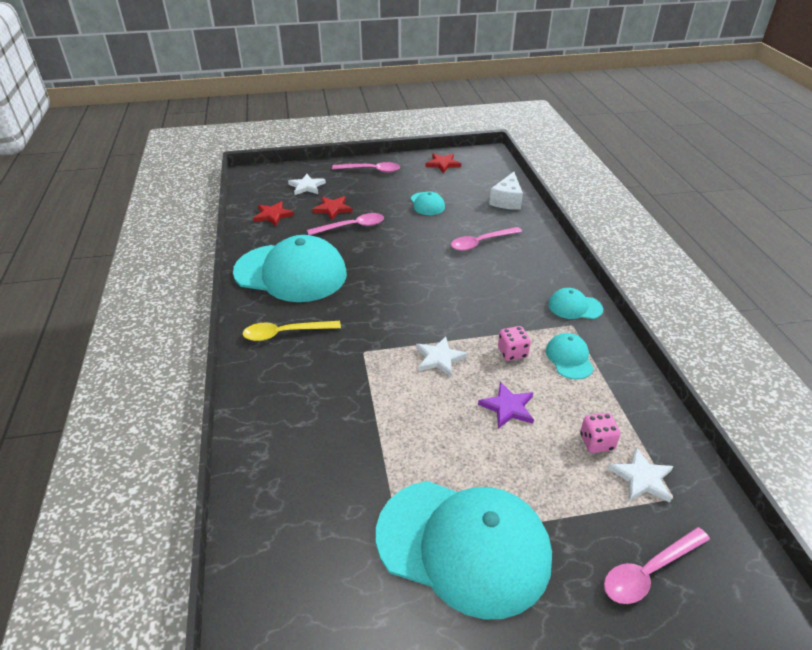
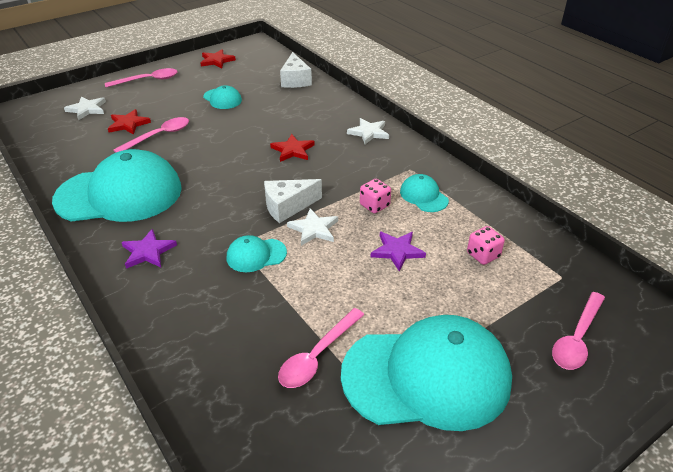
camera: 25 degrees left, 0 degrees up
(273, 215) = (65, 144): red star -> red star (292, 150)
(285, 333) = (148, 252): yellow spoon -> purple star
(427, 328) = (287, 207): none -> white cheese
(481, 243) = (293, 121): pink spoon -> pink spoon (317, 356)
(574, 307) = (404, 154): turquoise cap -> turquoise cap (256, 255)
(642, 478) = (532, 271): white star -> white star (369, 132)

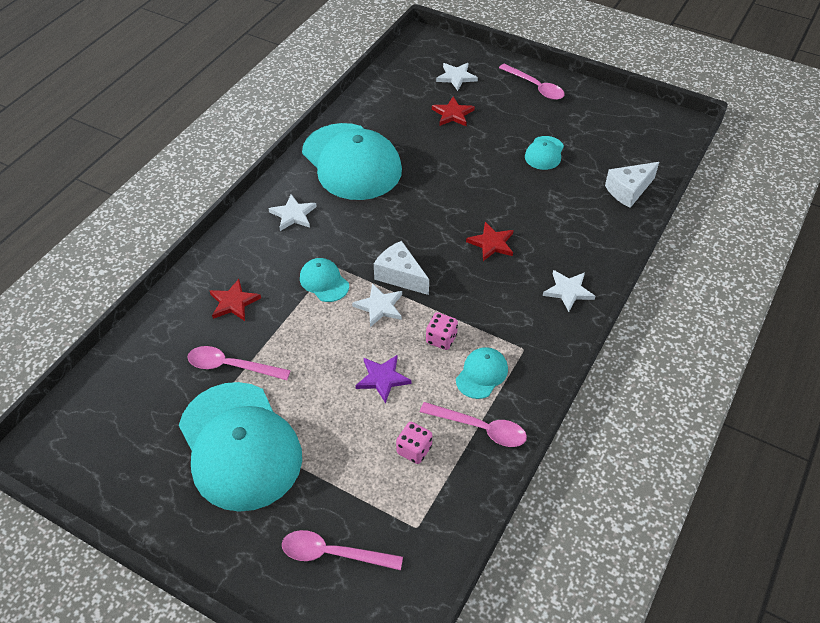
camera: 65 degrees right, 10 degrees up
(148, 252) = (293, 214): purple star -> white star
(159, 136) = (448, 142): pink spoon -> pink spoon (480, 428)
(216, 61) = (616, 114): red star -> red star (233, 302)

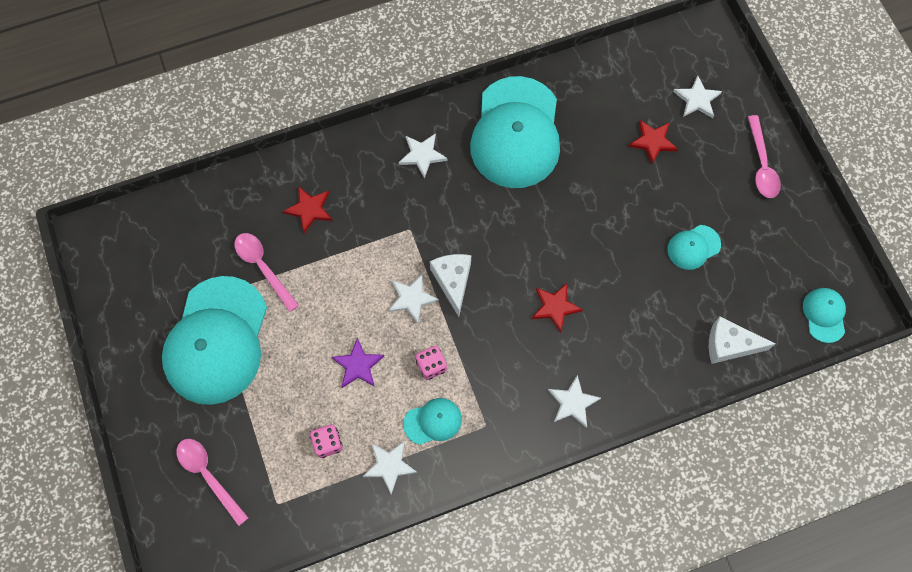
camera: 40 degrees right, 20 degrees up
(324, 282) = (390, 241): turquoise cap -> turquoise cap (824, 315)
(480, 428) = (389, 465): pink spoon -> white star

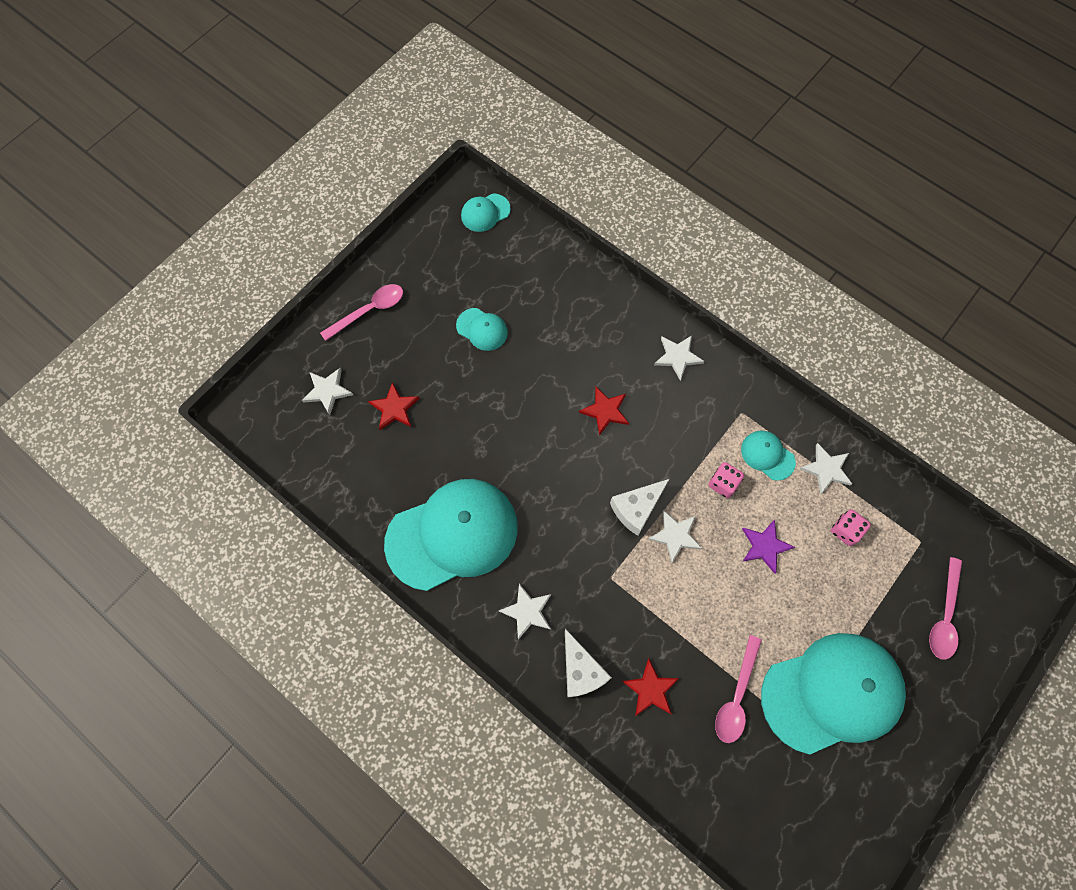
camera: 120 degrees left, 0 degrees up
(729, 345) = (554, 267): white cheese -> white cheese (581, 670)

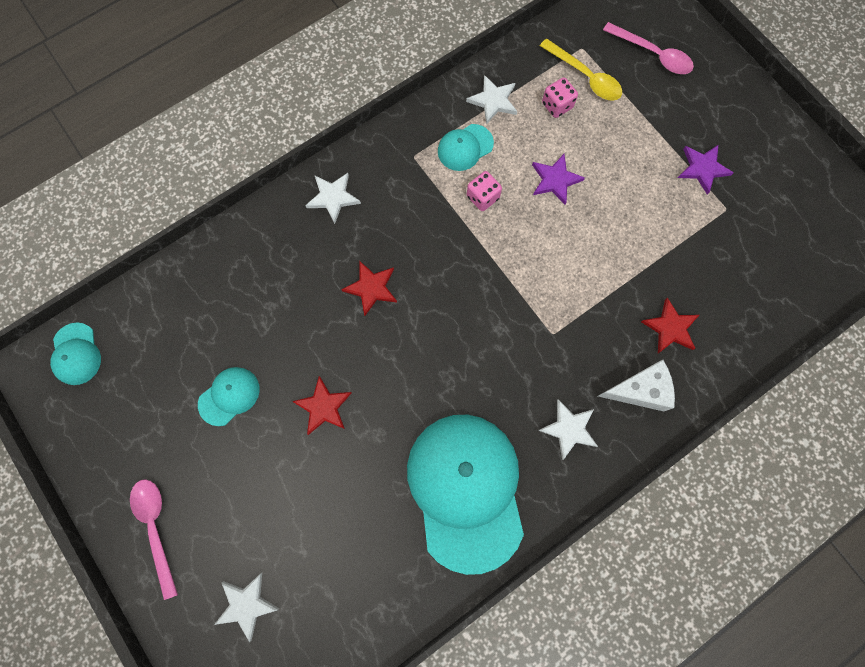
camera: 75 degrees left, 5 degrees up
(394, 408) = (295, 524): red star -> red star (323, 407)
(636, 508) = (487, 287): white cheese -> none
(675, 535) = (524, 259): white star -> none
(736, 696) = (691, 251): pink spoon -> none
(832, 693) = (702, 168): turquoise cap -> purple star
(889, 551) = (585, 77): none -> yellow spoon

